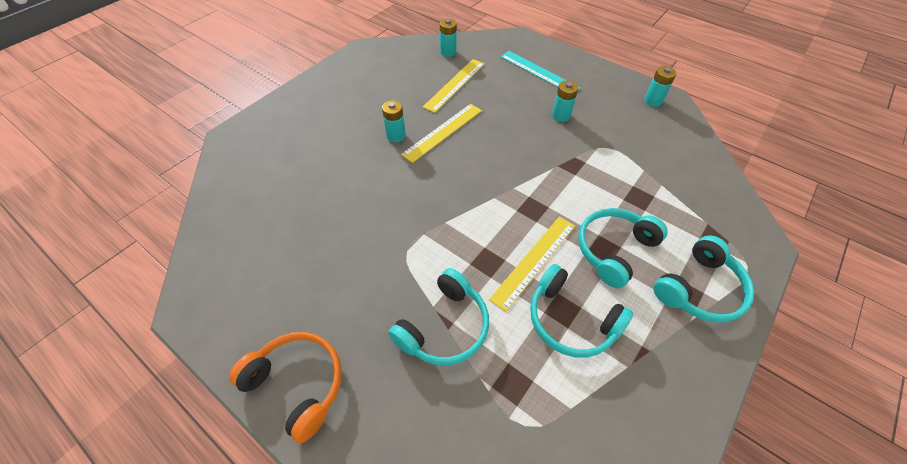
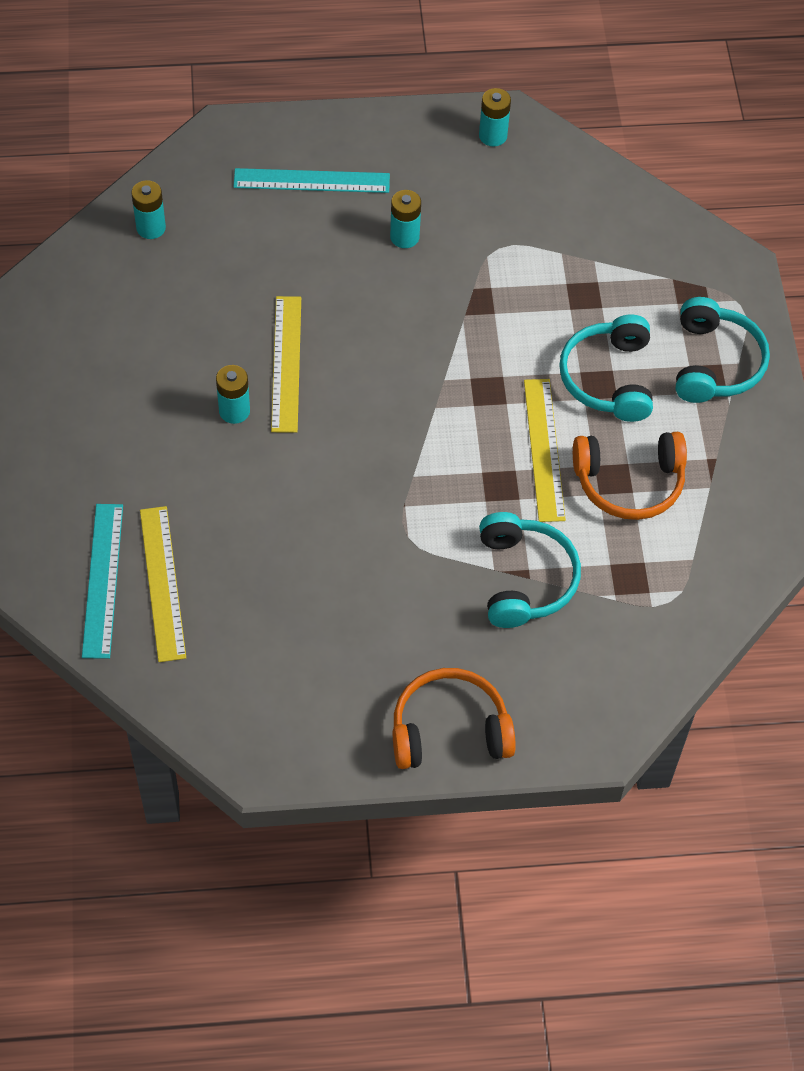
camera: 45 degrees left, 5 degrees up
(252, 164) = (103, 580): none -> turquoise ruler
(454, 85) = (222, 279): yellow ruler -> yellow ruler (162, 583)
(571, 320) = (629, 482): turquoise headphones -> orange headphones

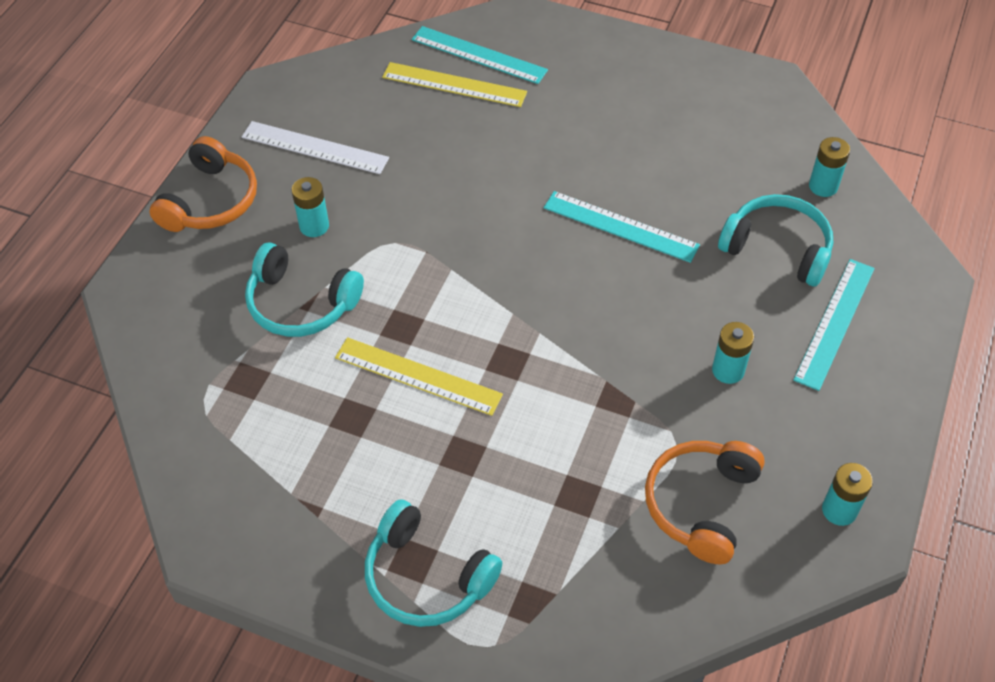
camera: 120 degrees right, 5 degrees down
(234, 411) = (589, 176): turquoise battery -> turquoise battery (314, 226)
(286, 363) = (620, 226): yellow ruler -> turquoise ruler
(324, 671) = (315, 147): none -> white ruler
(608, 378) = (464, 467): turquoise headphones -> turquoise headphones (777, 248)
(629, 482) = (340, 427): orange headphones -> orange headphones (701, 504)

